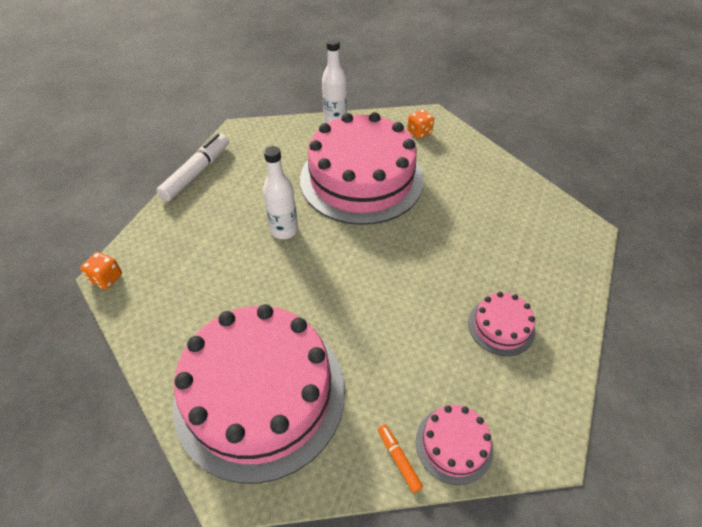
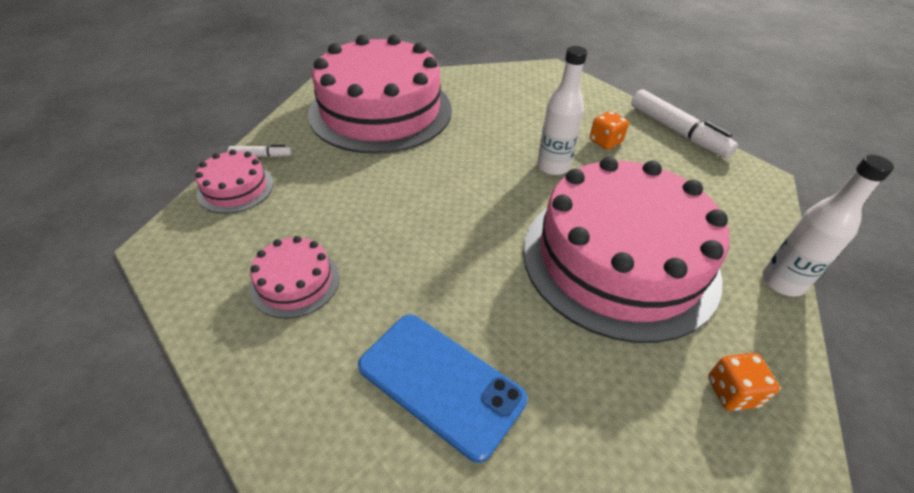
camera: 115 degrees right, 5 degrees down
(106, 278) = (548, 68): orange dice -> orange dice (605, 141)
(399, 459) = (261, 156): orange marker -> white marker
(499, 225) = (441, 382): none -> blue phone

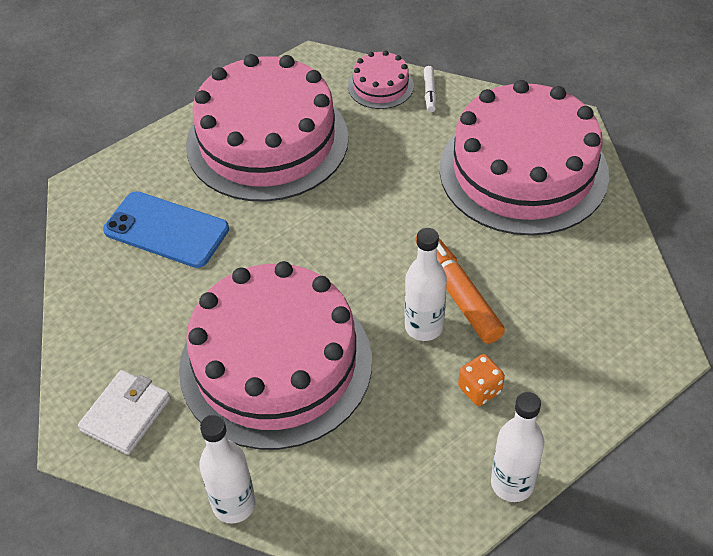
camera: 95 degrees right, 5 degrees up
(295, 282) = (267, 141): pink cake -> pink cake, size x2.36
(441, 382) = (166, 230): blue phone -> blue phone turned 75 degrees clockwise
(513, 148) = (457, 292): none -> orange marker
(677, 132) = (512, 484): white marker -> white bottle
(732, 392) = (126, 414): orange dice -> white wallet

